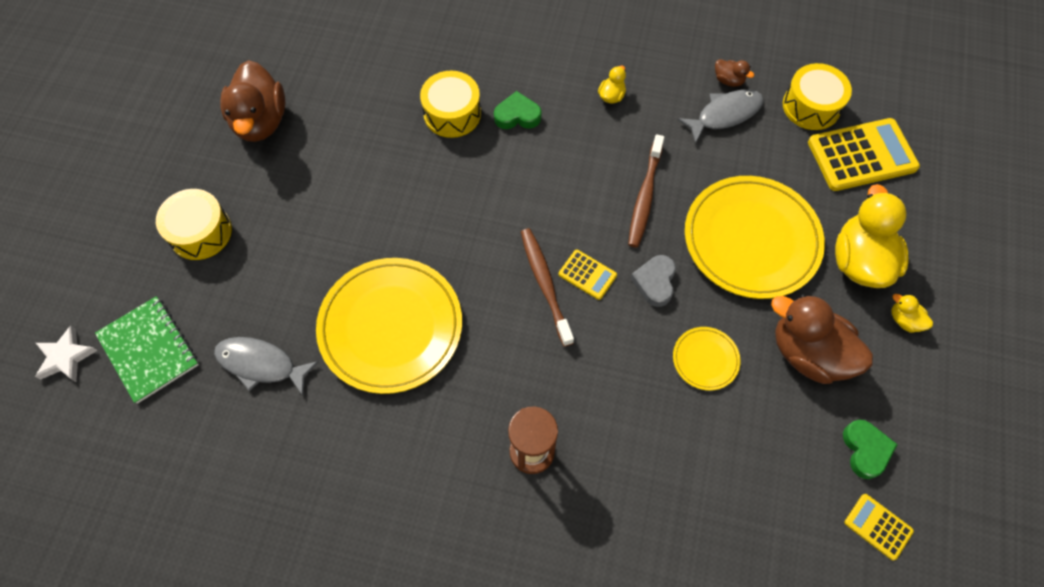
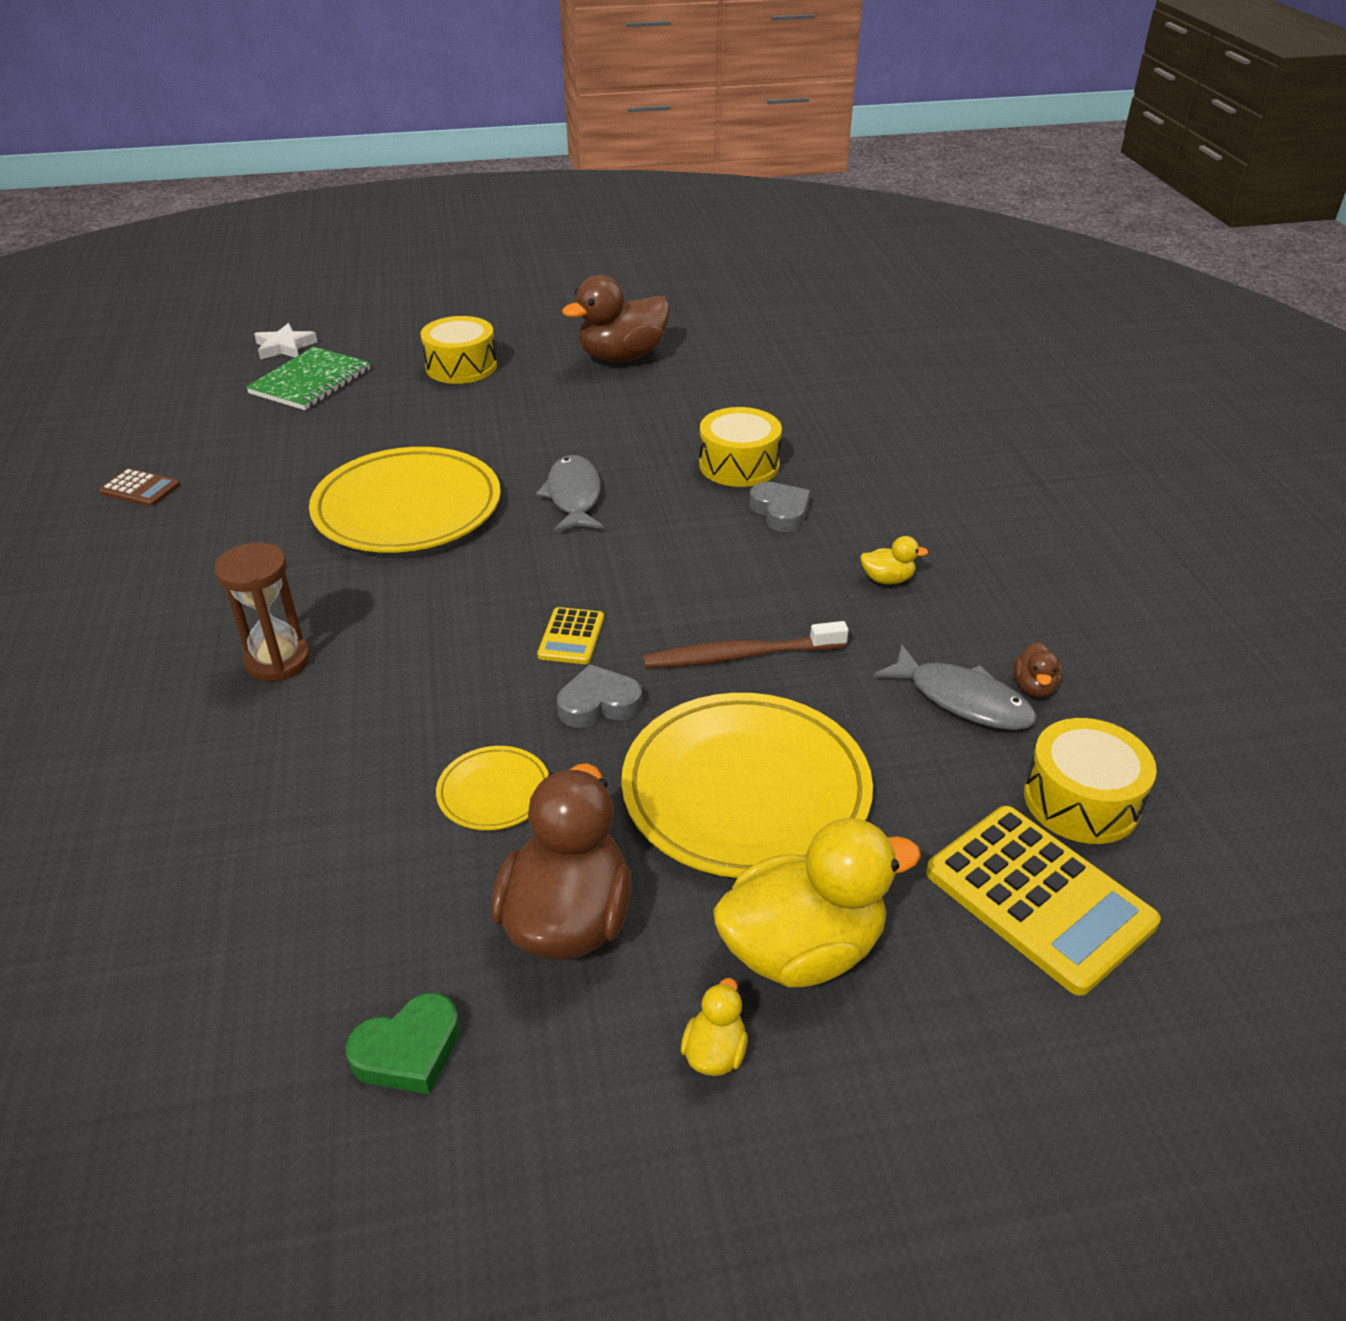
camera: 65 degrees right, 25 degrees down
(249, 515) = (140, 489): none -> brown calculator
(261, 364) = (321, 444): grey fish -> grey fish (574, 496)
(517, 115) = (780, 512): green heart -> grey heart
(545, 284) = (534, 604): brown toothbrush -> none
(878, 526) = (259, 1107): yellow calculator -> none

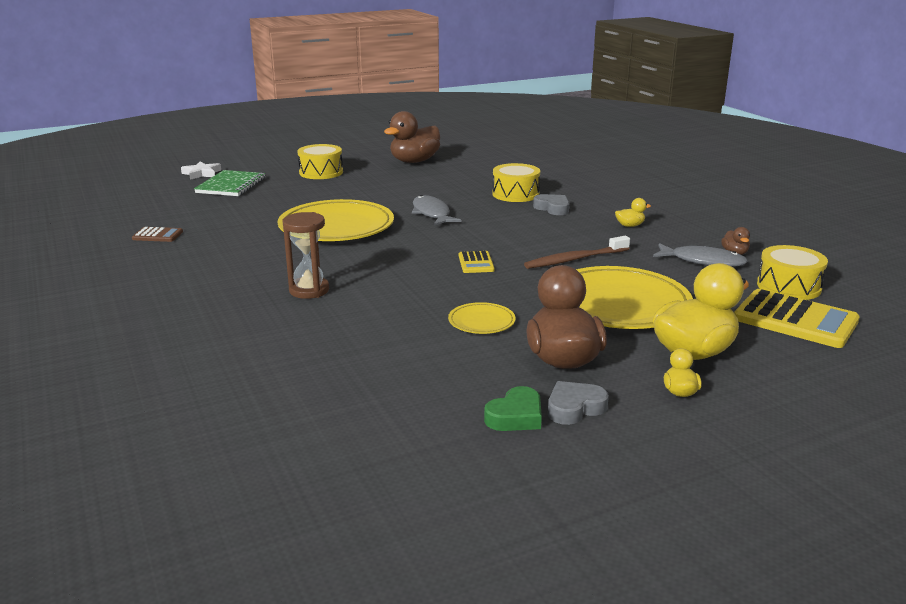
camera: 15 degrees left, 15 degrees down
(598, 704) = (512, 284): grey heart -> grey heart (574, 408)

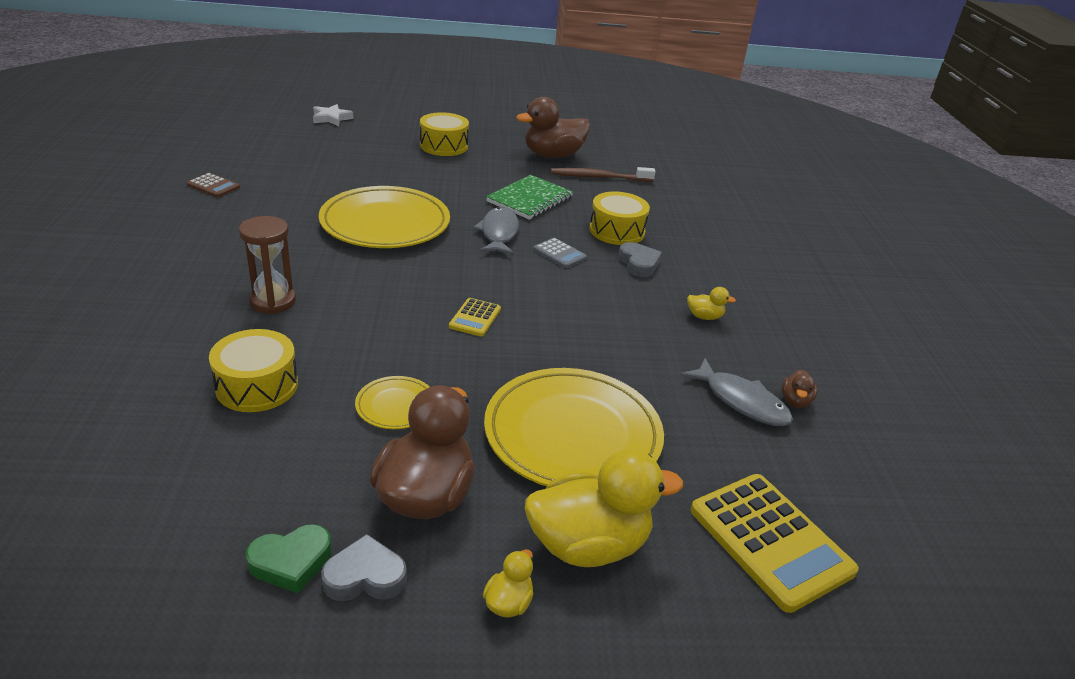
camera: 20 degrees right, 10 degrees up
(231, 185) = (342, 140): green notebook -> green notebook (529, 199)
(491, 215) = (559, 254): none -> grey calculator
(575, 259) = (589, 348): brown toothbrush -> brown toothbrush (599, 177)
(788, 286) = (815, 481): yellow drum -> yellow drum (257, 386)

